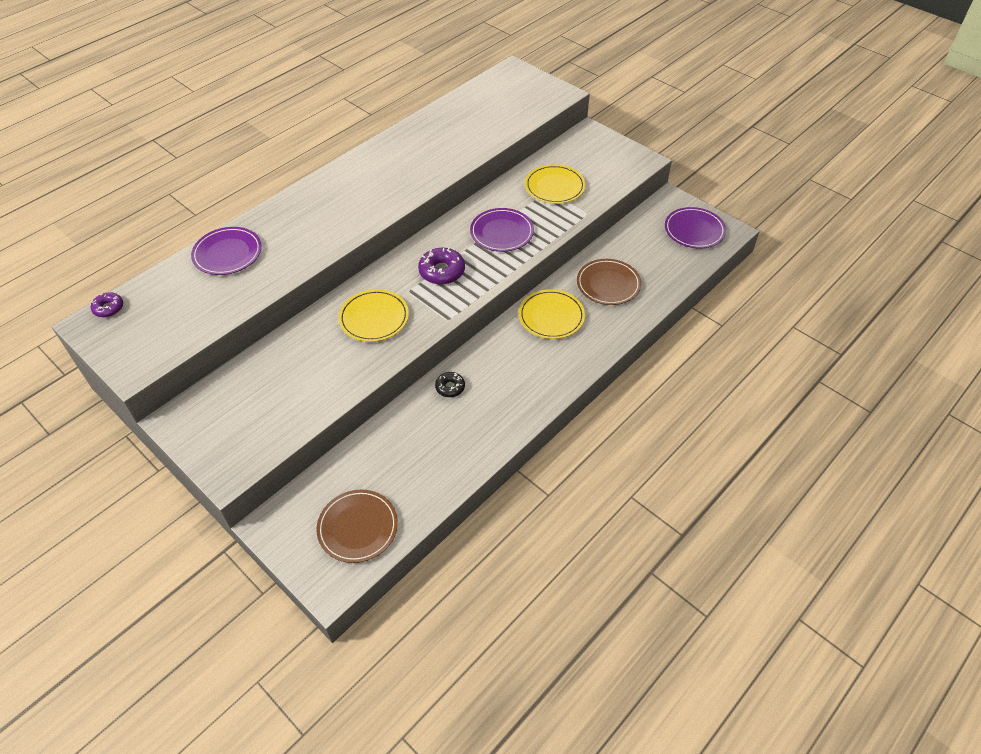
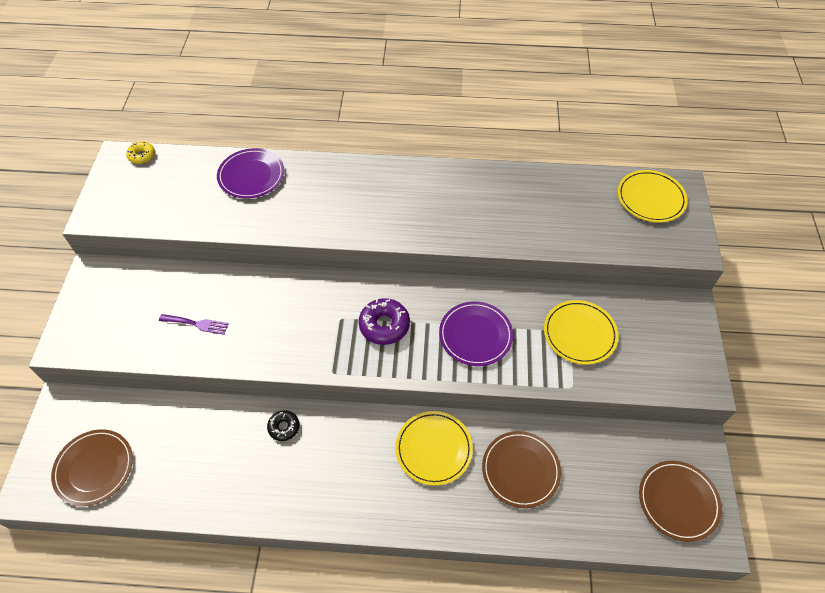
camera: 50 degrees right, 5 degrees up
(108, 308) = (142, 156): purple donut -> yellow donut
(314, 375) = (197, 324): none -> purple fork
(374, 318) = (289, 317): yellow plate -> yellow plate (650, 198)
(694, 230) = (678, 501): purple plate -> brown plate

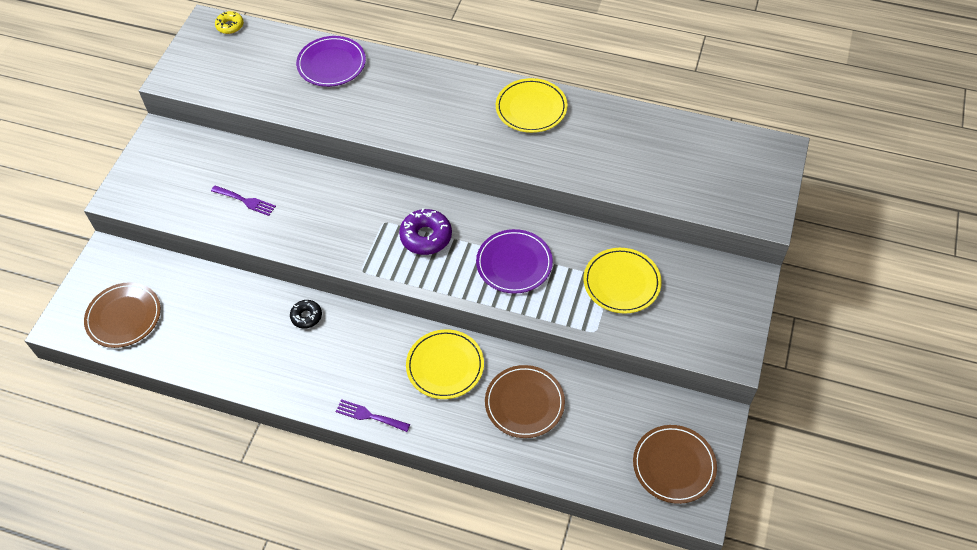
camera: 15 degrees right, 0 degrees up
(374, 518) = (369, 416): none -> purple fork
(650, 198) = (739, 157): yellow plate -> yellow plate (531, 108)

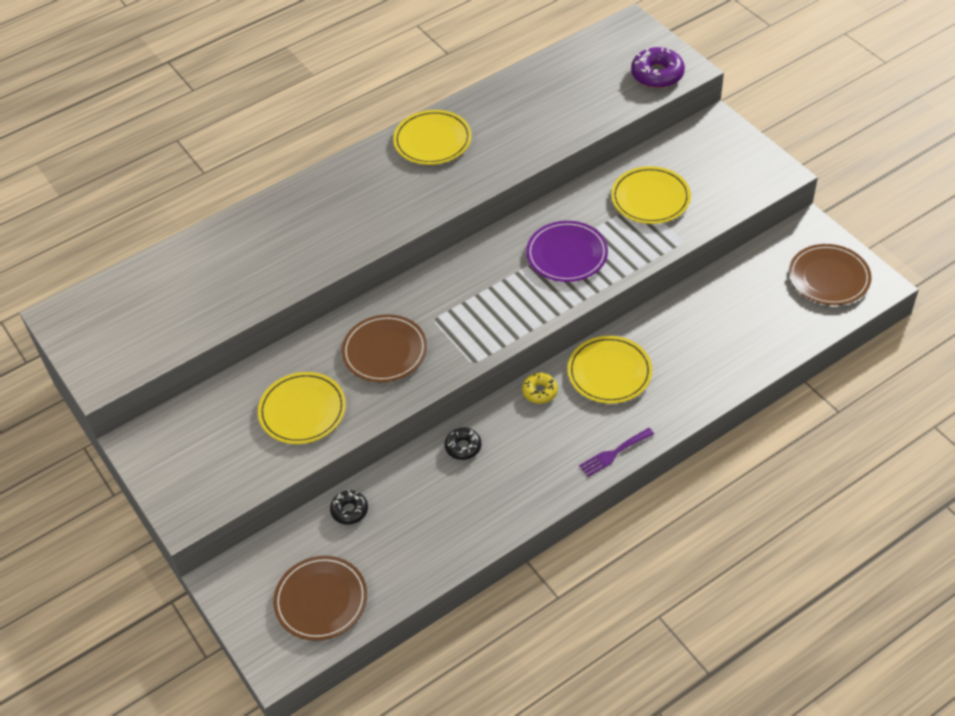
camera: 50 degrees left, 5 degrees down
(206, 285) = (349, 510): none -> black donut
(230, 26) = (84, 299): yellow donut -> yellow donut (540, 391)
(246, 201) = (302, 410): purple fork -> yellow plate
(331, 64) = (226, 247): purple plate -> none
(426, 237) = (480, 298): purple donut -> purple donut (657, 74)
(524, 403) = (693, 338): brown plate -> brown plate (384, 351)

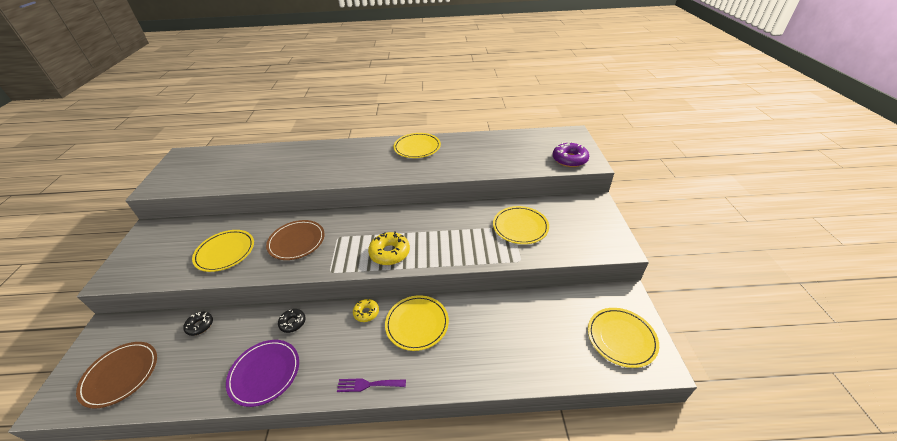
camera: 30 degrees right, 10 degrees down
(522, 306) = (390, 253): none -> yellow donut
(567, 254) = (442, 236): purple plate -> purple plate (265, 373)
(829, 277) = (621, 338): brown plate -> yellow plate

